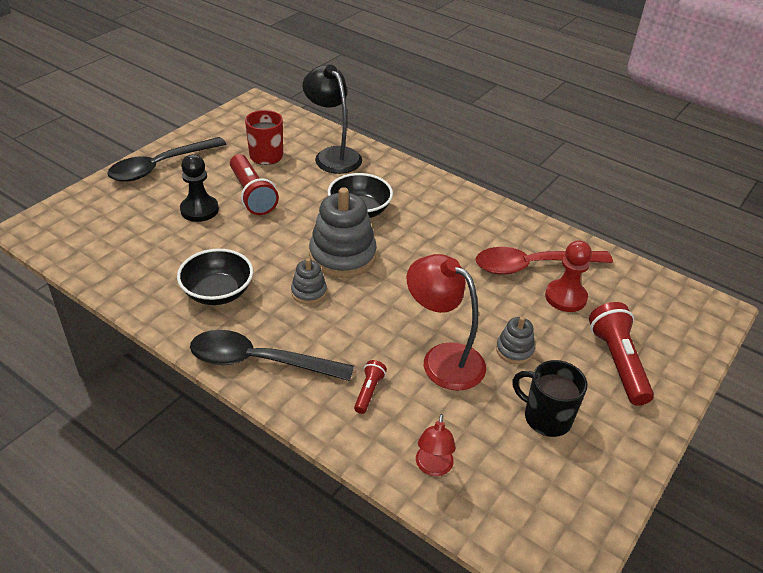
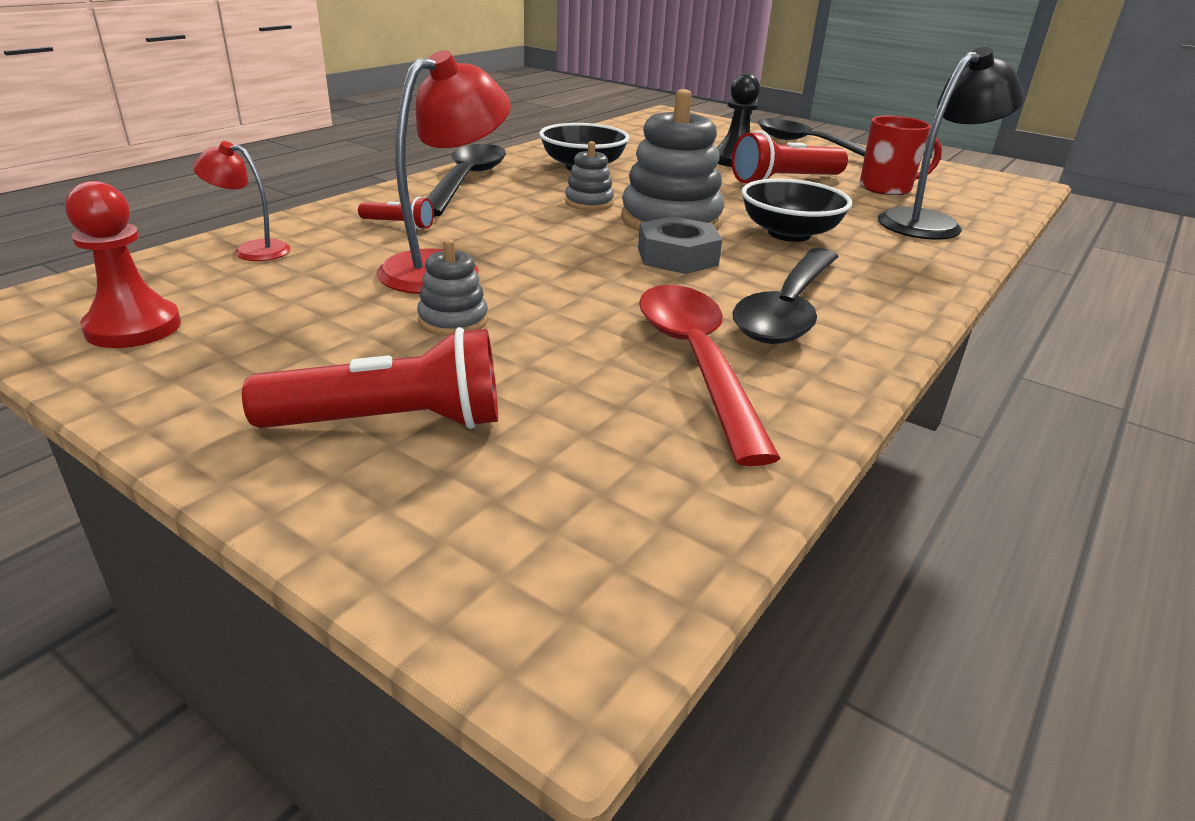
camera: 90 degrees right, 10 degrees down
(405, 259) = (677, 256): none -> grey nut
(468, 229) = (788, 310): none -> black spoon
(546, 417) = (289, 331): black mug -> none
(565, 297) = (600, 388): red pawn -> red pawn (133, 327)

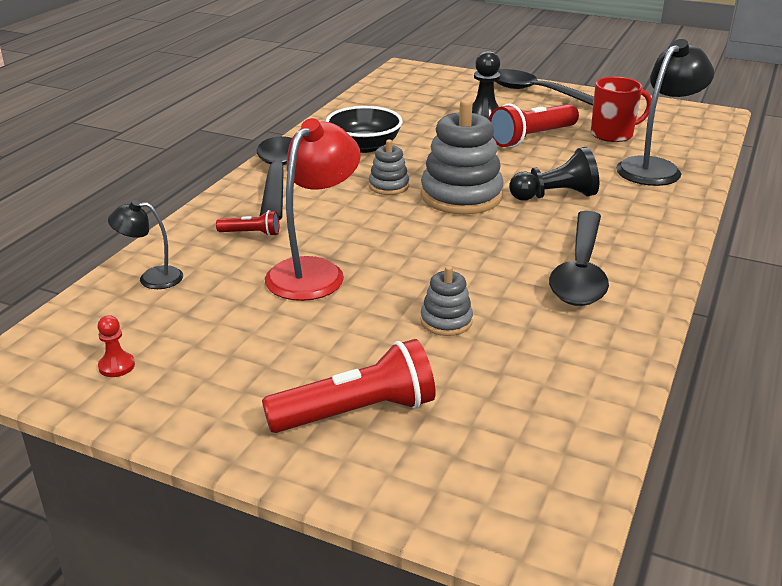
camera: 10 degrees left, 0 degrees up
(133, 327) = (116, 366): red pawn -> red pawn, size x0.53
(252, 250) = (151, 278): red lamp -> black lamp
(453, 321) = (348, 320): grey stacking toy -> grey stacking toy (446, 321)
(677, 256) = (482, 232): grey nut -> none
(696, 362) = (535, 328): red spoon -> none
(789, 234) = (555, 196): black bowl -> black pawn

